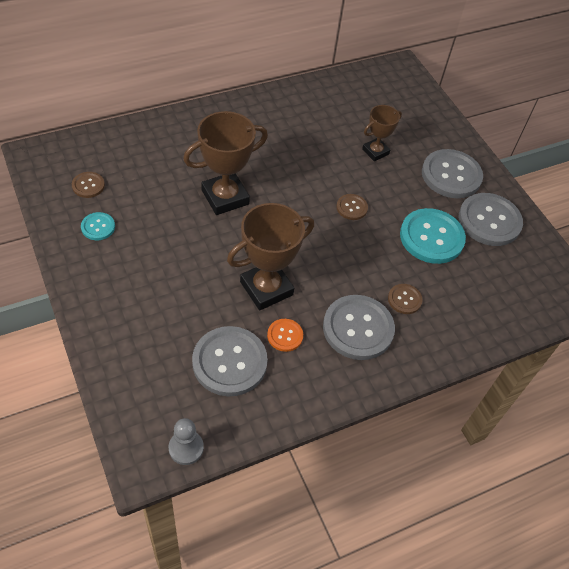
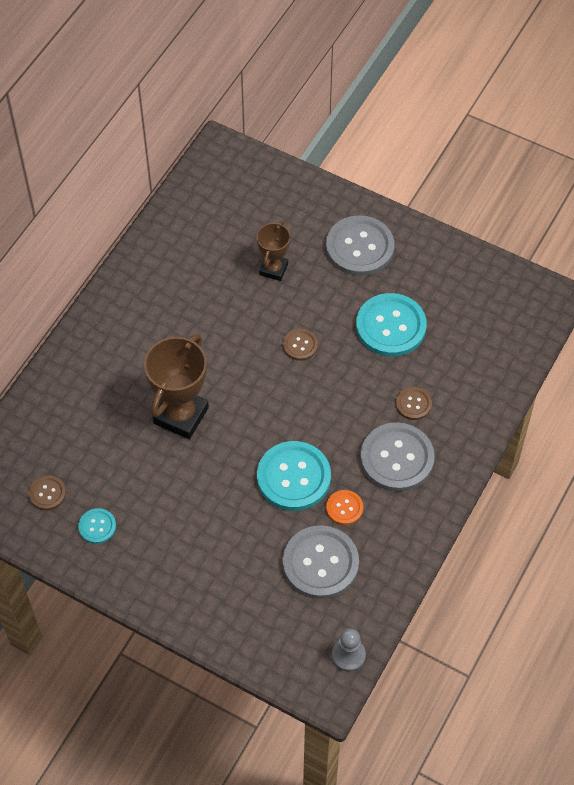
camera: 30 degrees left, 5 degrees up
(266, 288) = (293, 477): brown trophy -> turquoise button
(489, 221) = (426, 274): grey button -> none

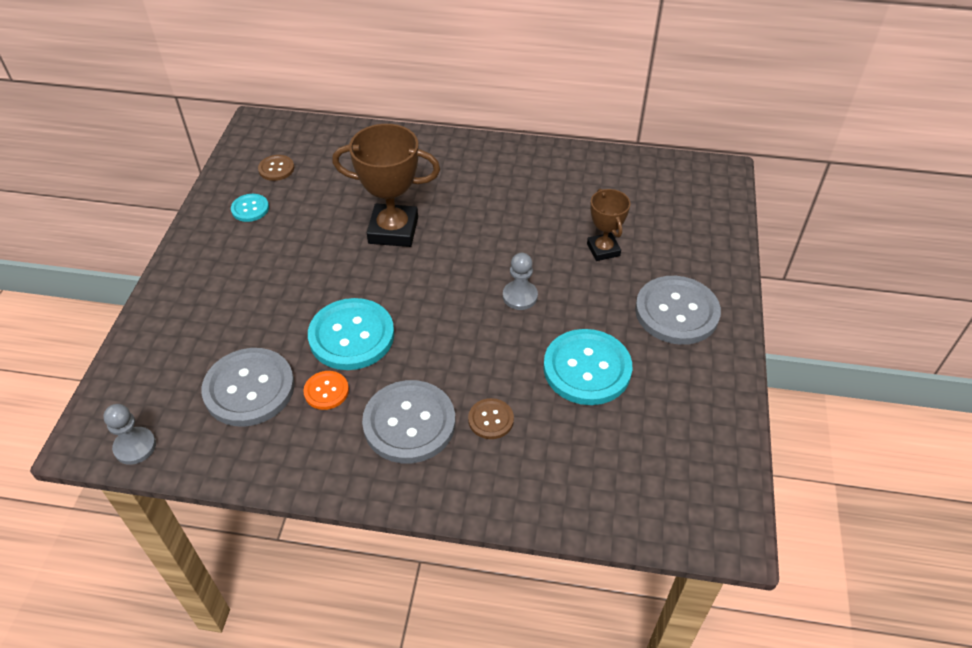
camera: 70 degrees right, 10 degrees down
(273, 269) = (603, 250): brown trophy -> brown trophy turned 75 degrees clockwise
(300, 345) = (520, 296): brown button -> grey pawn

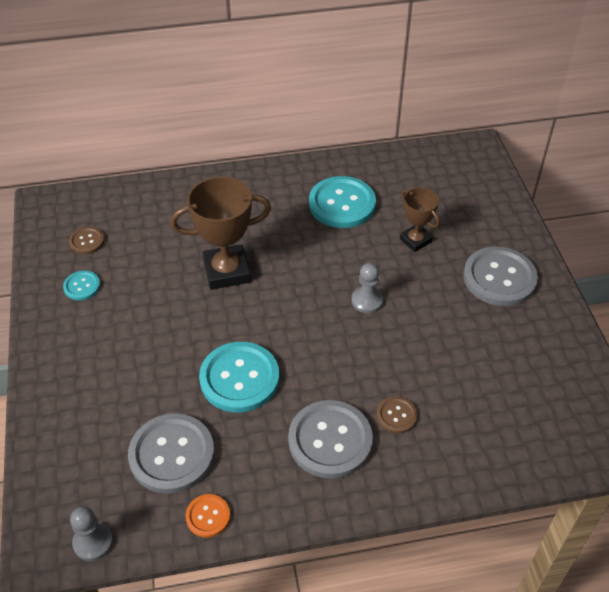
camera: 20 degrees left, 0 degrees up
(326, 391) = (243, 435): orange button -> orange button (208, 516)
(587, 368) = (452, 347): turquoise button -> turquoise button (342, 204)

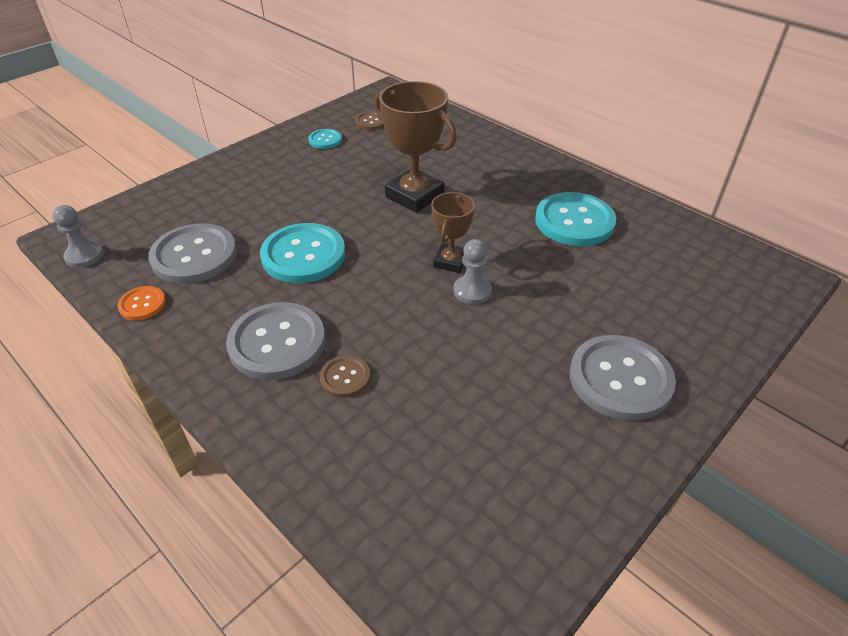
camera: 55 degrees right, 5 degrees down
(415, 240) = (591, 289): brown trophy -> brown trophy (450, 261)

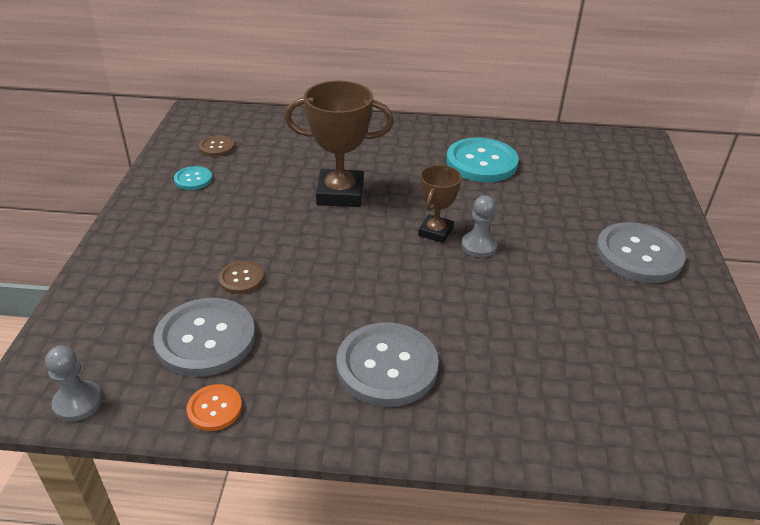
camera: 40 degrees left, 5 degrees down
(303, 255) = (311, 286): turquoise button -> none
(345, 377) = (474, 359): brown button -> brown button (241, 279)
(450, 261) = (435, 232): brown trophy -> brown trophy turned 45 degrees clockwise

